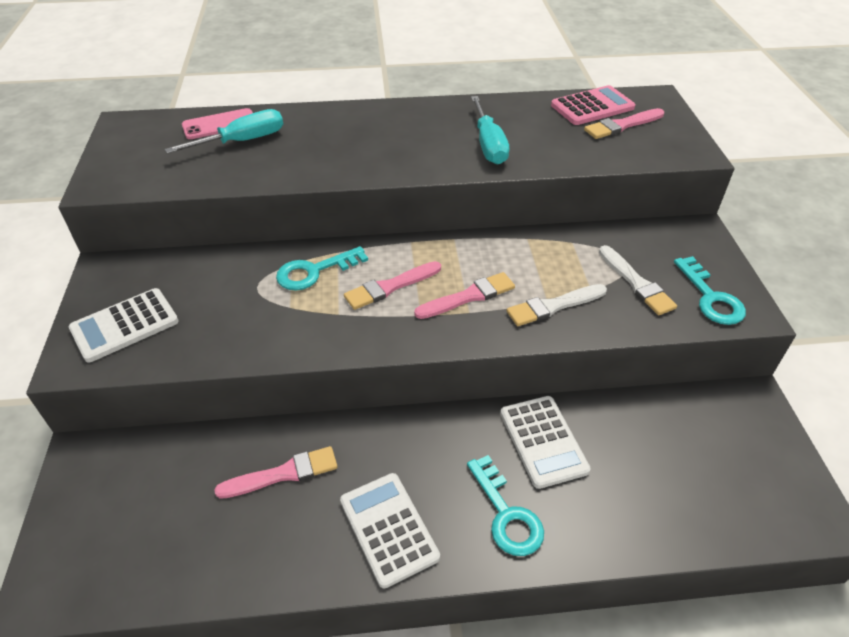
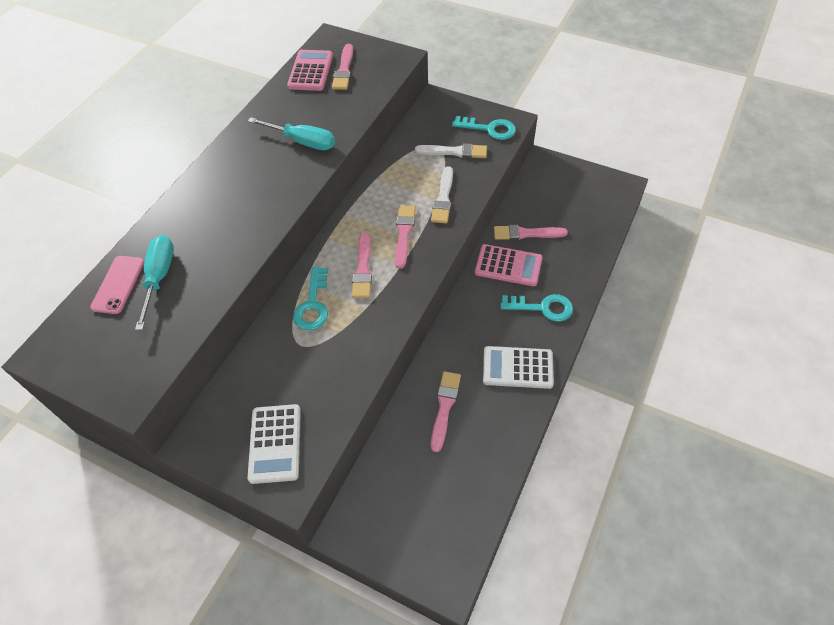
camera: 55 degrees left, 10 degrees up
(543, 441) = (508, 266): white calculator -> pink calculator
(613, 436) = (526, 233): none -> pink brush

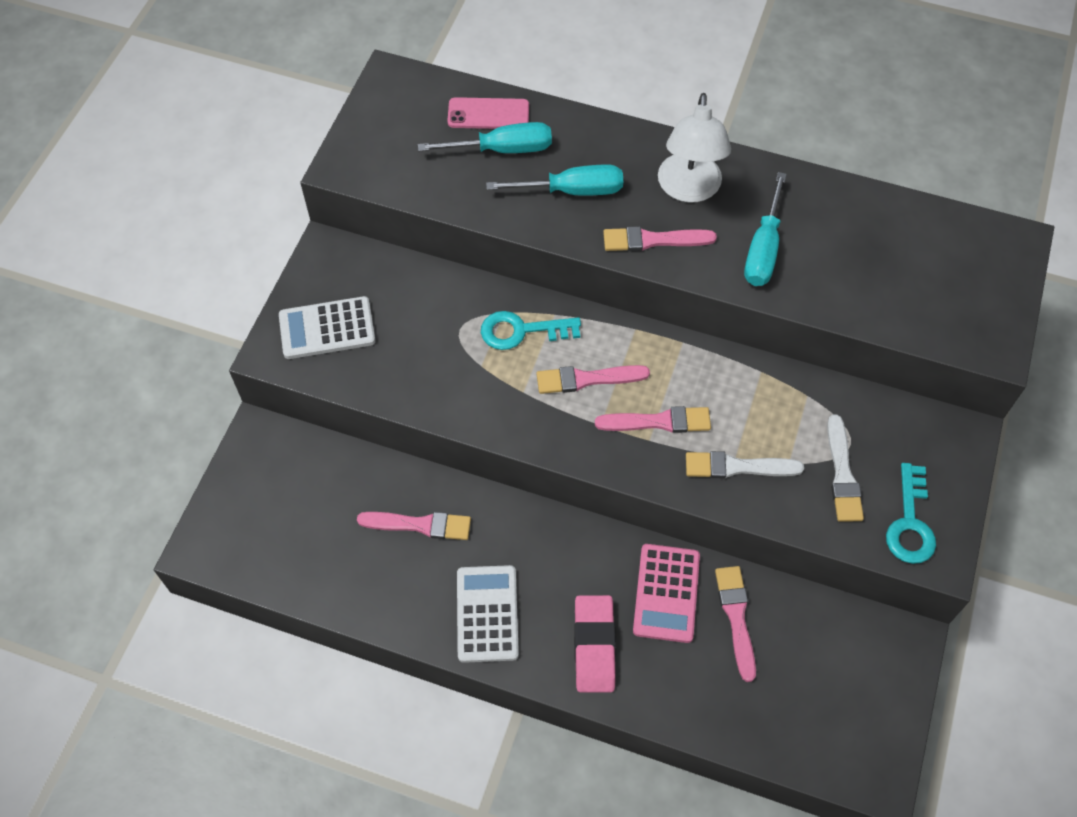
camera: 80 degrees right, 5 degrees up
(217, 237) = (571, 191): none -> turquoise screwdriver
(240, 172) = (689, 189): none -> white lamp
(310, 71) = (923, 230): pink calculator -> none
(344, 70) = (938, 274): pink brush -> pink brush (653, 240)
(542, 308) = (594, 646): turquoise key -> pink eraser

